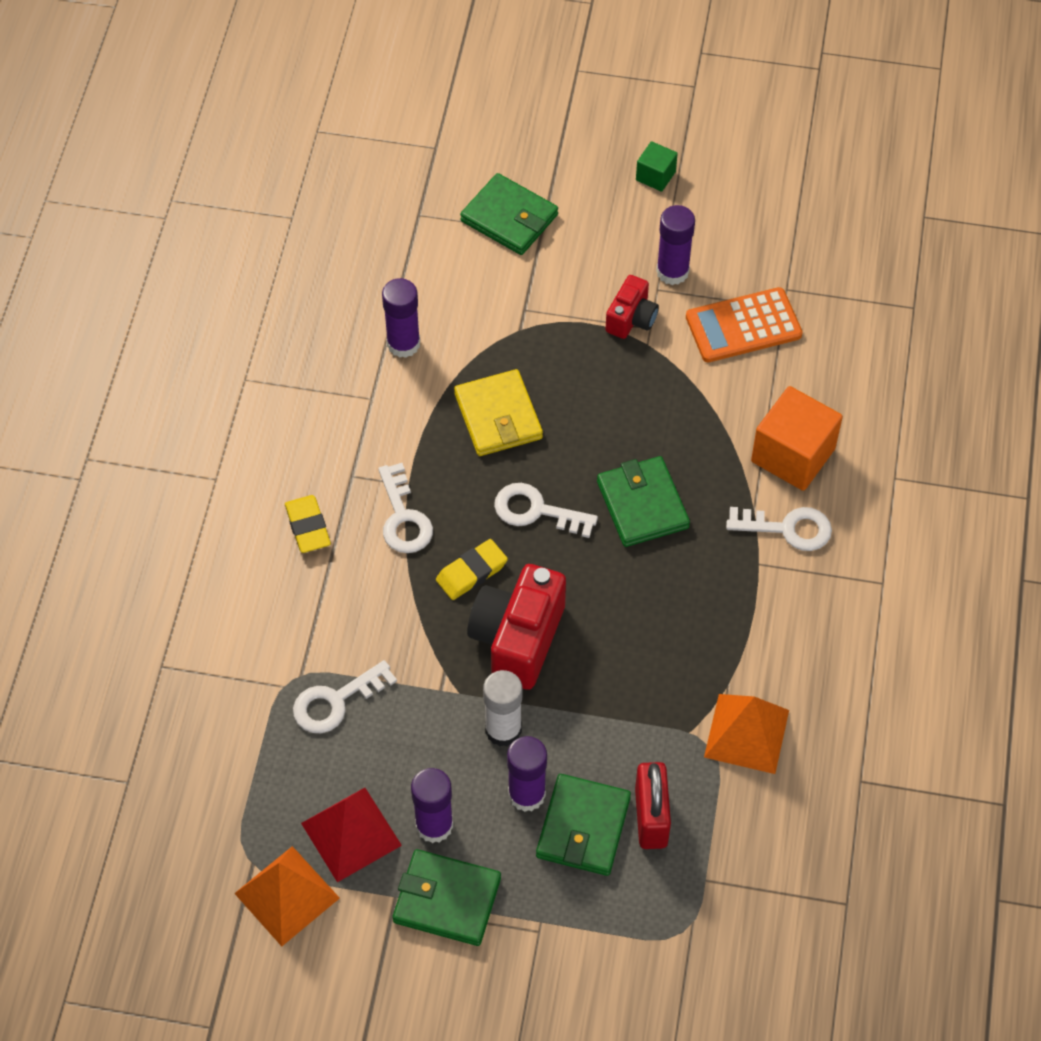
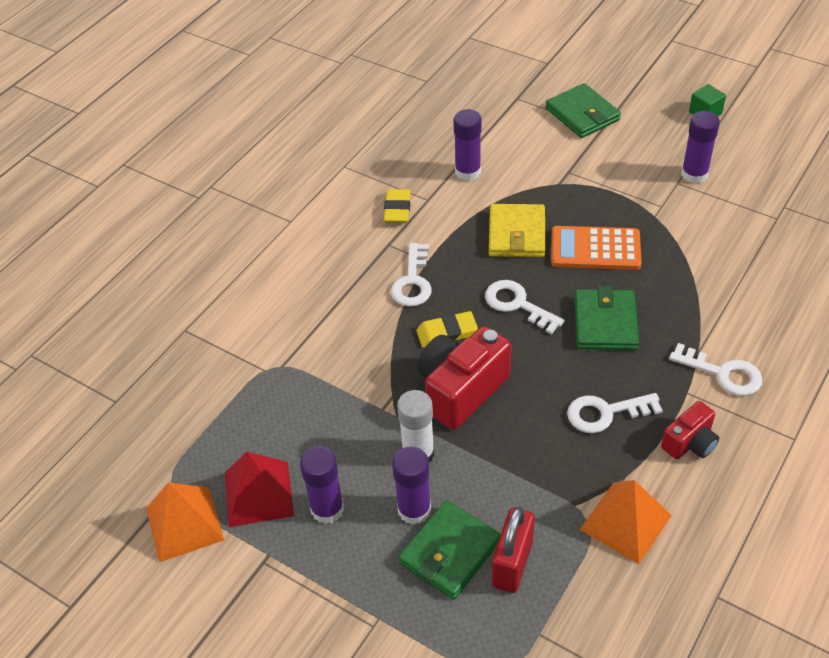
camera: 25 degrees right, 10 degrees down
(308, 527) = (339, 268): yellow eraser -> yellow eraser (397, 209)
(335, 702) = (297, 392): white key -> white key (605, 413)
(447, 900) = (308, 572): green wallet -> none
(631, 319) = (649, 197): red camera -> red camera (690, 443)
(743, 326) = (738, 222): orange calculator -> orange calculator (595, 249)
(793, 455) = (747, 321): orange cube -> none

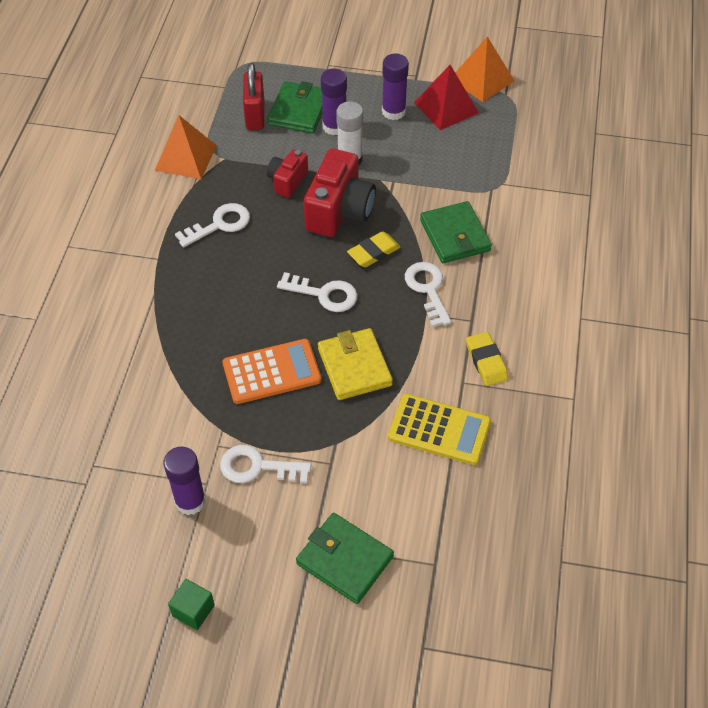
camera: 155 degrees right, 5 degrees up
(467, 172) = (439, 430): purple glue stick -> yellow calculator
(605, 323) = (240, 299): green wallet -> green wallet (455, 235)
(690, 443) = (149, 220): red camera -> red camera (287, 181)
(723, 373) = (130, 282): white key -> white key (257, 467)

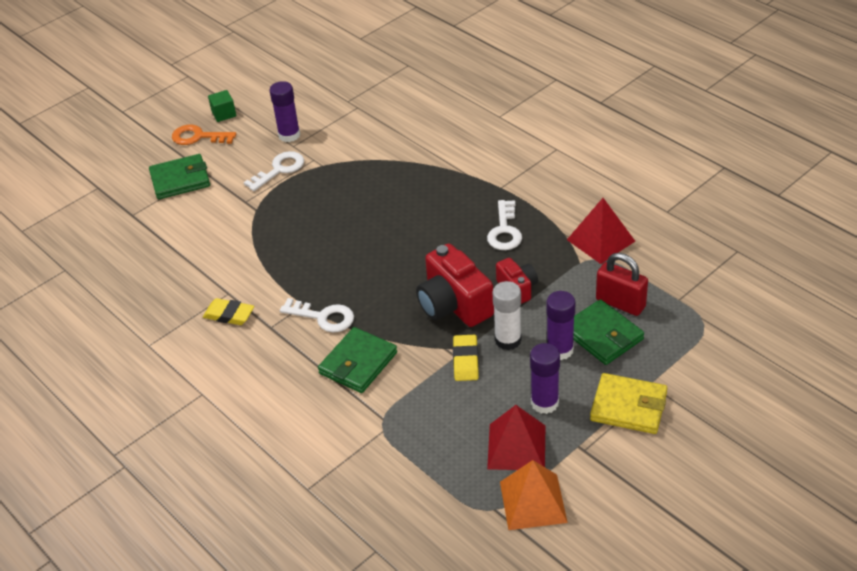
camera: 130 degrees right, 10 degrees down
(185, 157) = (601, 240): orange pyramid -> red pyramid
(257, 605) = (198, 137): none -> orange key
(272, 372) = (341, 203): orange calculator -> none
(324, 294) = (379, 258): white key -> none
(354, 367) = (301, 244): yellow wallet -> yellow wallet (628, 407)
(373, 252) = (391, 304): yellow eraser -> yellow eraser (466, 360)
(439, 430) = (208, 261): yellow calculator -> none
(455, 235) = (358, 363): green wallet -> green wallet turned 75 degrees counterclockwise

